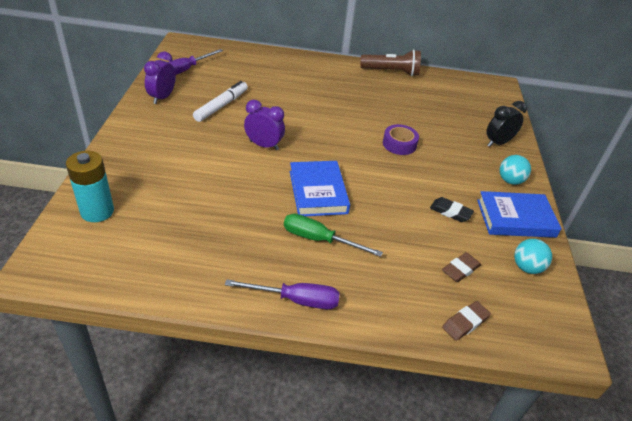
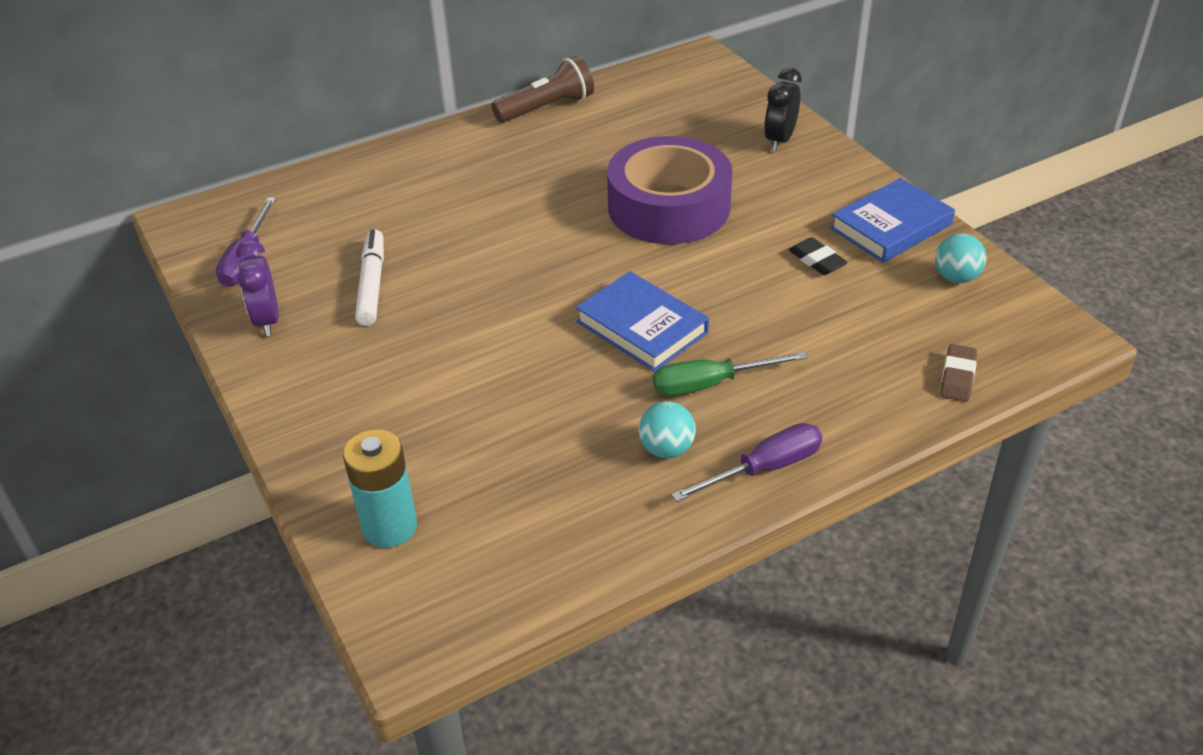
camera: 30 degrees left, 0 degrees up
(264, 145) = (501, 306): purple clock -> none
(399, 144) = (669, 207): purple tape -> purple tape, size x2.21
(450, 212) = (817, 260): black eraser -> black eraser turned 60 degrees clockwise
(460, 270) = (895, 322): brown eraser -> none
(510, 181) = (840, 183): turquoise ball -> turquoise ball (666, 449)

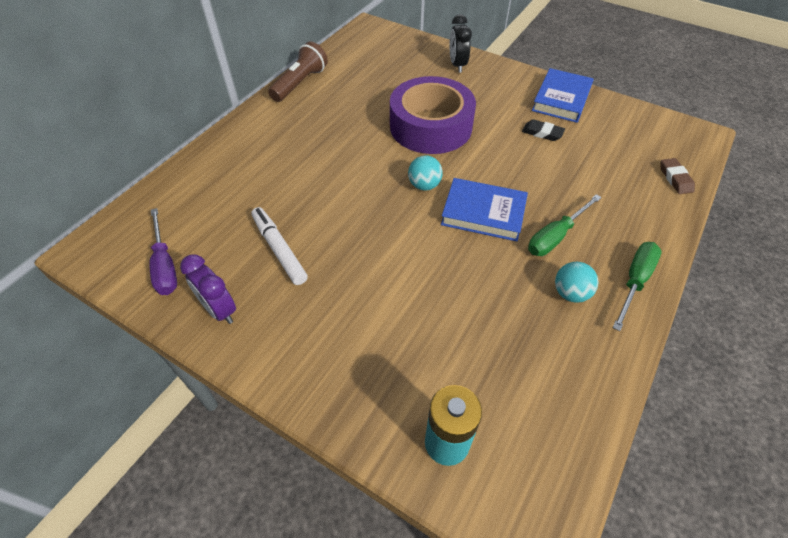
camera: 30 degrees left, 10 degrees up
(764, 468) = (634, 281): purple screwdriver -> green screwdriver
(956, 277) = (620, 119): turquoise ball -> turquoise ball (424, 185)

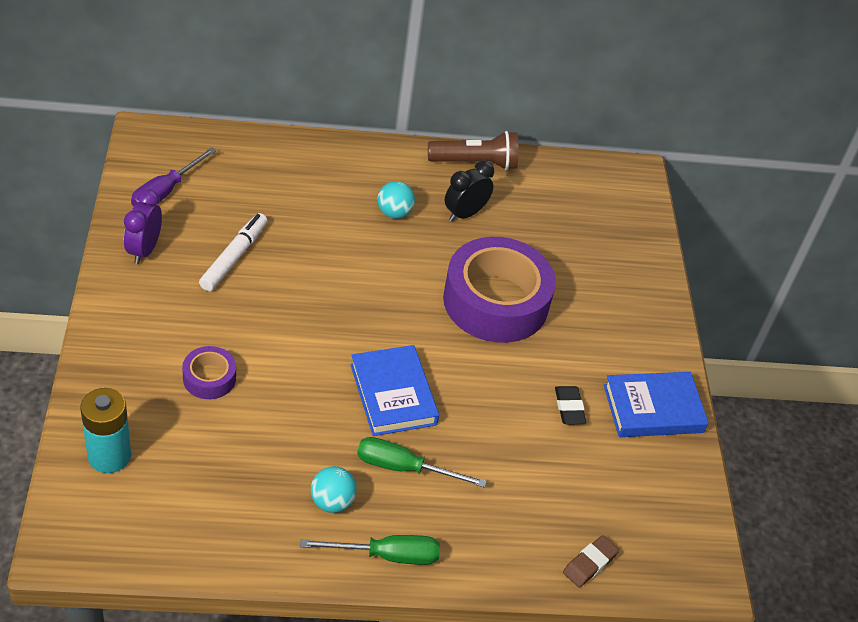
camera: 50 degrees right, 5 degrees down
(399, 322) = (209, 378): none -> purple tape
(424, 185) = (397, 330): turquoise ball -> turquoise ball (394, 213)
(457, 65) = (632, 284): black clock -> black clock (465, 214)

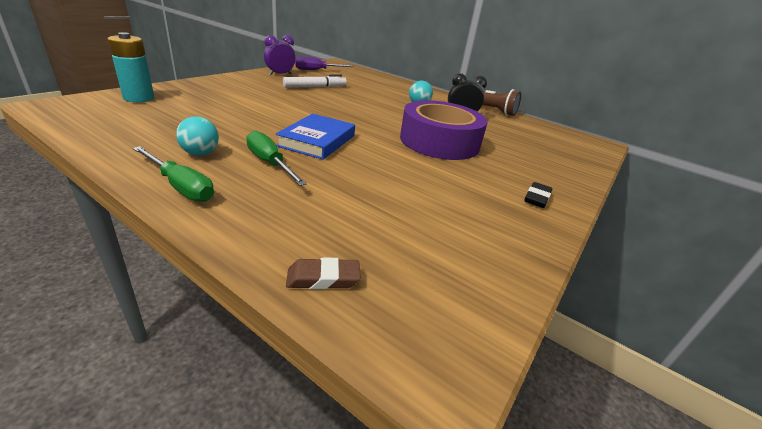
camera: 40 degrees right, 15 degrees down
(209, 378) = (233, 101): purple tape -> none
(569, 408) = (434, 194): black eraser -> black eraser (537, 198)
(653, 409) = (512, 225): blue book -> none

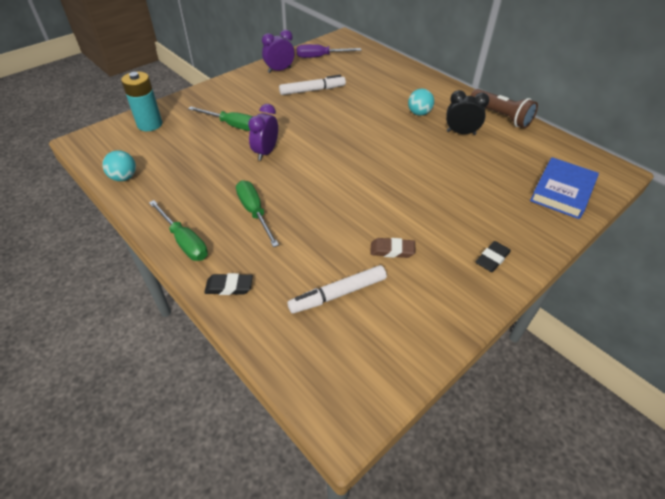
camera: 15 degrees right, 15 degrees up
(200, 153) = (199, 201): turquoise ball -> turquoise ball (124, 177)
(236, 103) = (232, 125): none -> green screwdriver
(245, 227) = (229, 287): none -> black eraser
(275, 121) = (266, 152): none -> purple clock
(317, 141) = (300, 180): blue book -> blue book (562, 191)
(323, 278) = (278, 338): brown eraser -> brown eraser (392, 250)
(388, 230) = (338, 294): none -> white marker
(439, 142) = (421, 177): purple tape -> none

